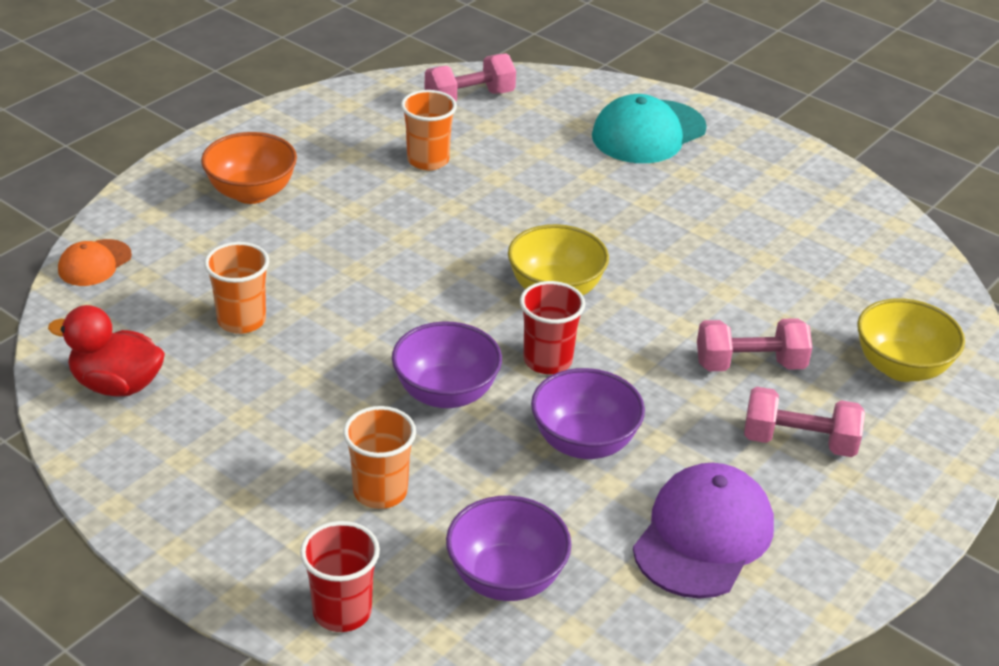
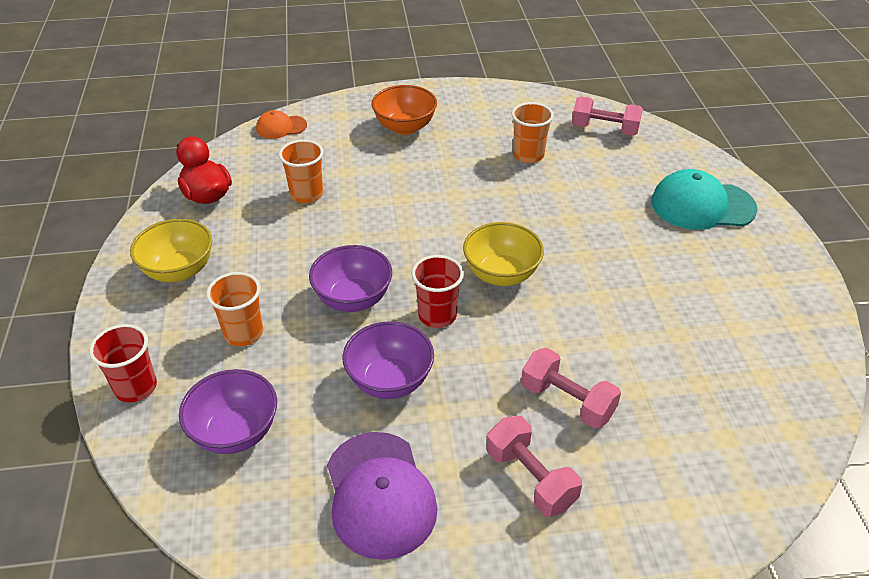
camera: 45 degrees right, 5 degrees up
(703, 536) = (380, 494): purple cap -> purple cap turned 90 degrees clockwise
(901, 367) = (684, 478): yellow bowl -> yellow bowl (179, 270)

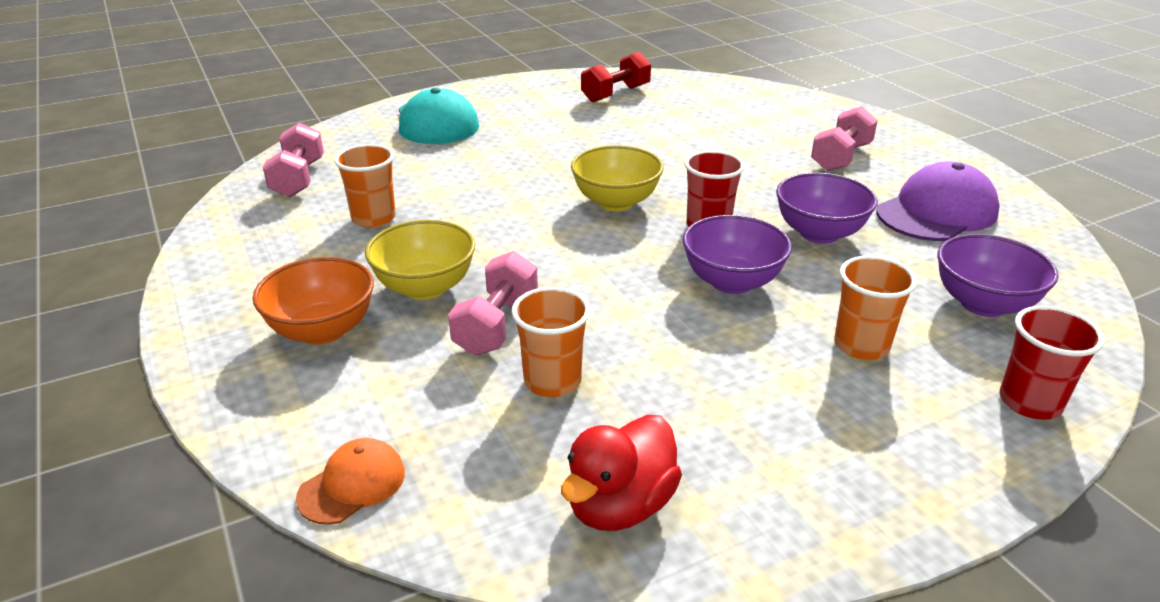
camera: 110 degrees left, 10 degrees down
(179, 270) = (818, 456): yellow bowl -> yellow bowl (425, 288)
(281, 127) = (352, 484): orange cap -> orange cap turned 105 degrees counterclockwise
(567, 401) = (750, 153): pink dumbbell -> pink dumbbell (496, 325)
(761, 345) = (616, 94): none -> red dumbbell

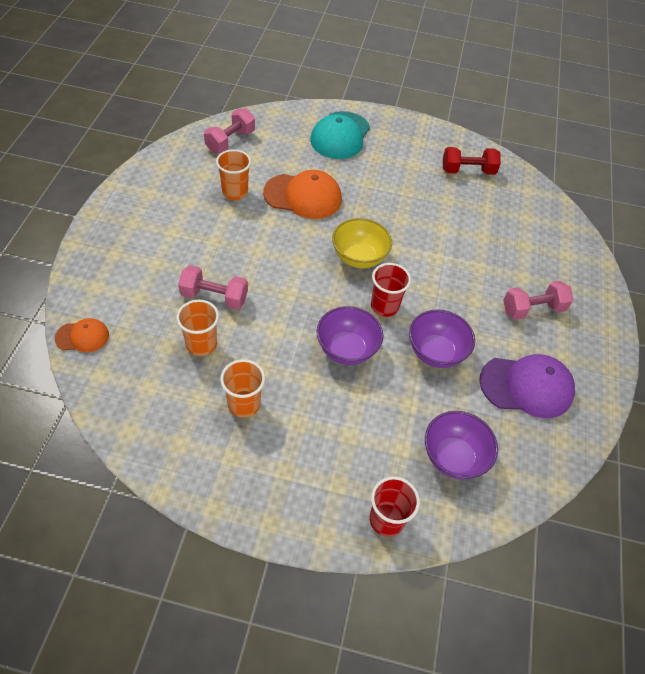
camera: 35 degrees right, 20 degrees up
(323, 330) = (147, 250): orange bowl -> none
(425, 288) = (210, 253): yellow bowl -> none
(469, 184) = (303, 196): none -> orange cap
(496, 325) = (214, 297): pink dumbbell -> pink dumbbell turned 45 degrees clockwise
(620, 505) = (157, 421): red duck -> none
(861, 346) = (355, 430): orange cup -> orange cup (244, 404)

